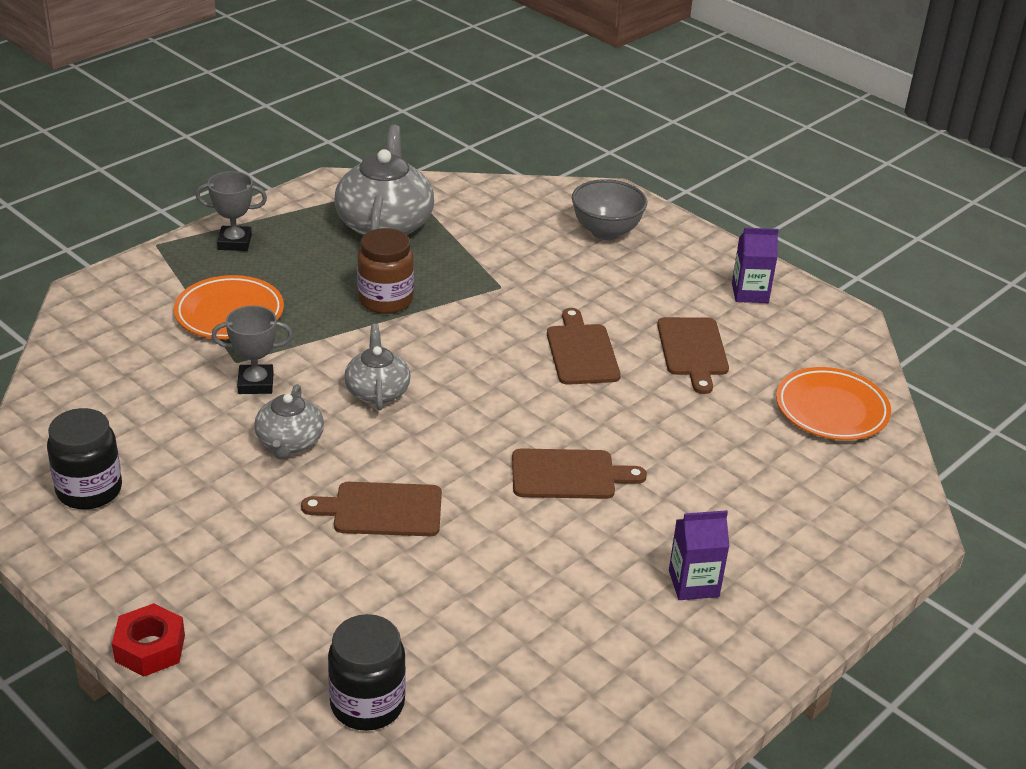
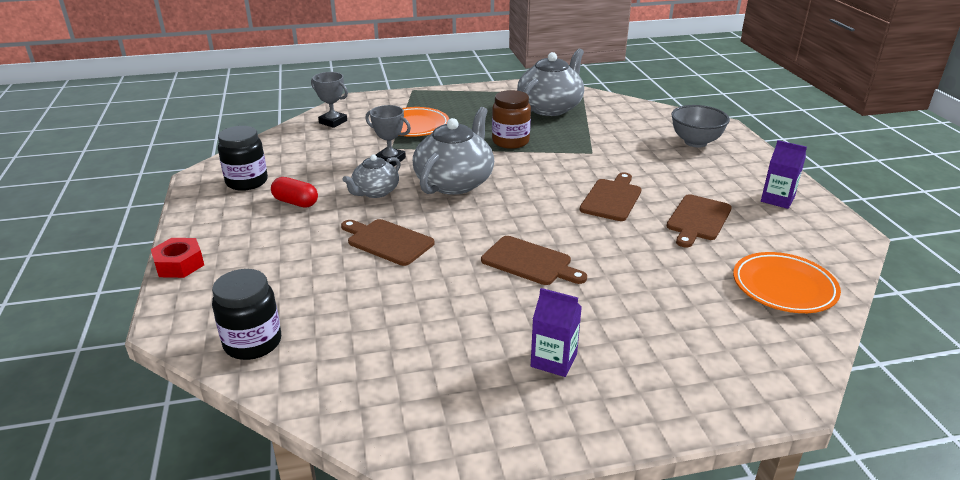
camera: 35 degrees right, 5 degrees down
(199, 497) = (295, 202): none -> red capsule
(234, 242) = (454, 97): grey trophy -> grey trophy (333, 122)
(377, 391) = (455, 182): grey teapot -> grey teapot, size x1.75

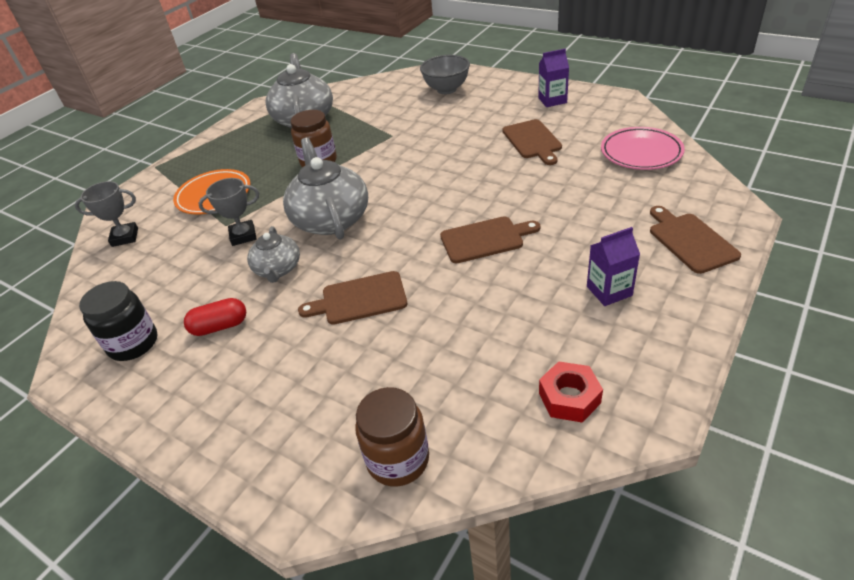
camera: 40 degrees left, 10 degrees up
(179, 264) = (204, 461): red nut -> red nut (569, 398)
(253, 343) = (398, 459): black jar -> brown jar
(612, 198) = (460, 160): brown cutting board -> brown cutting board (690, 240)
(784, 287) = (641, 153): orange plate -> pink plate

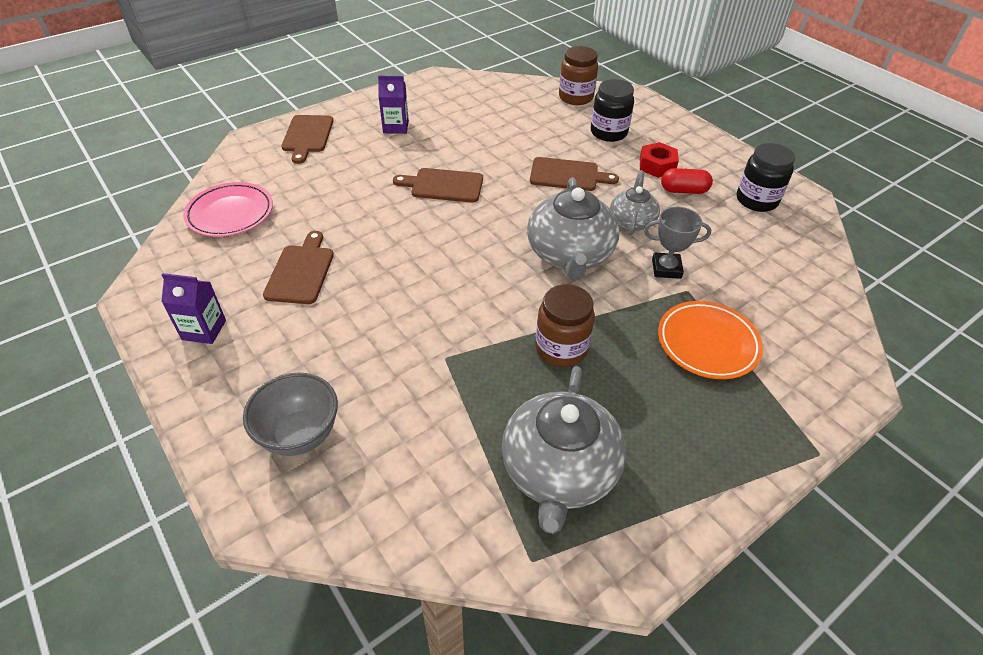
camera: 165 degrees left, 5 degrees up
(125, 237) = (812, 319): grey trophy -> none
(324, 391) = (608, 132): none -> black jar
(569, 398) = (471, 93): red nut -> red nut (657, 165)

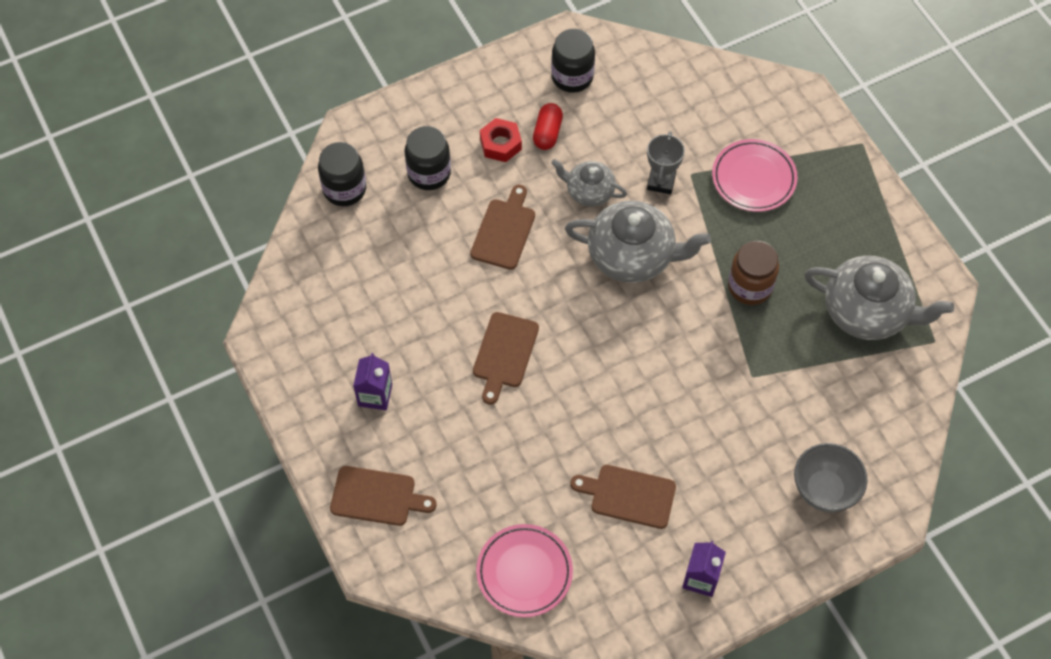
camera: 80 degrees left, 15 degrees up
(576, 97) = (344, 189): brown jar -> black jar
(707, 343) = (753, 178): orange plate -> pink plate

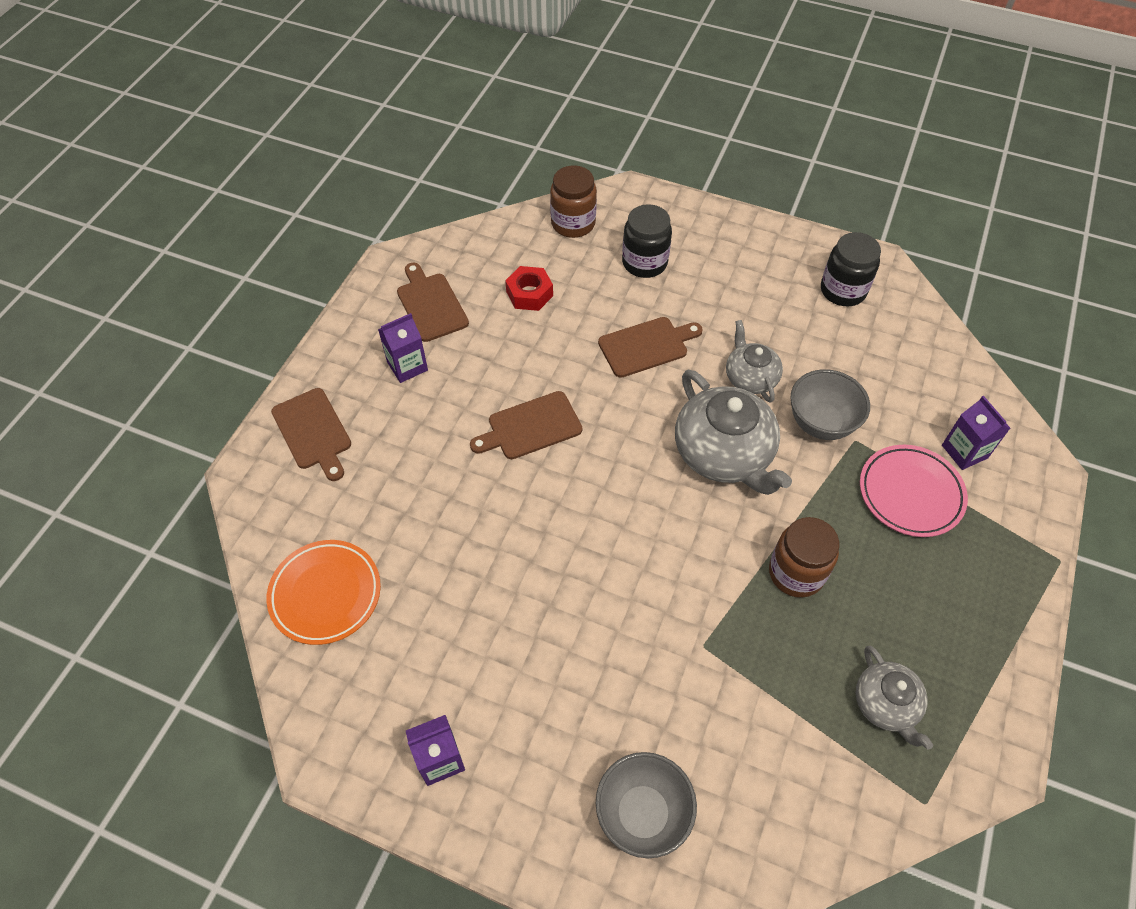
camera: 50 degrees right, 5 degrees down
(344, 189) = (573, 223): black jar -> brown jar
(500, 144) = (723, 288): red nut -> red nut (529, 294)
(524, 572) = (325, 594): pink plate -> orange plate
(547, 133) = (770, 311): red capsule -> none
(628, 496) = (476, 626): brown cutting board -> brown cutting board (431, 304)
(661, 182) = (821, 423): grey trophy -> grey bowl
(752, 123) = (964, 451): none -> purple carton
(867, 311) = (885, 704): grey teapot -> grey teapot, size x0.57

